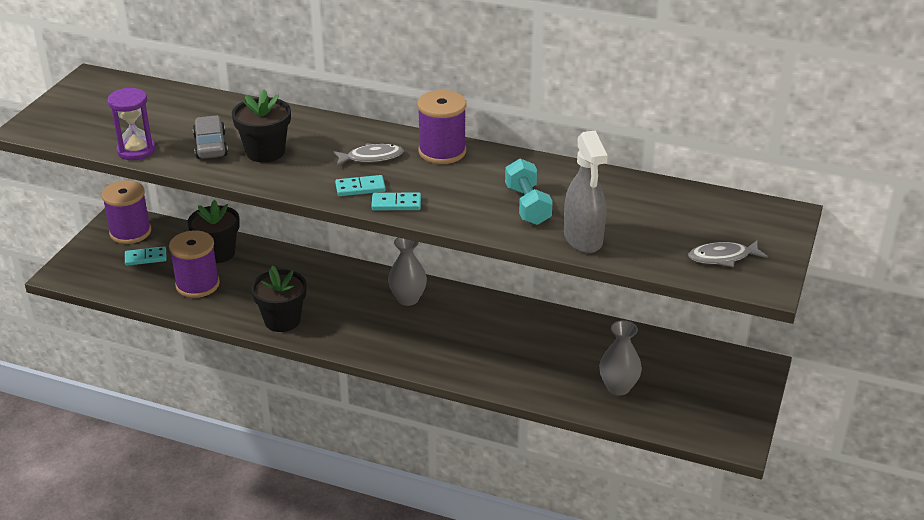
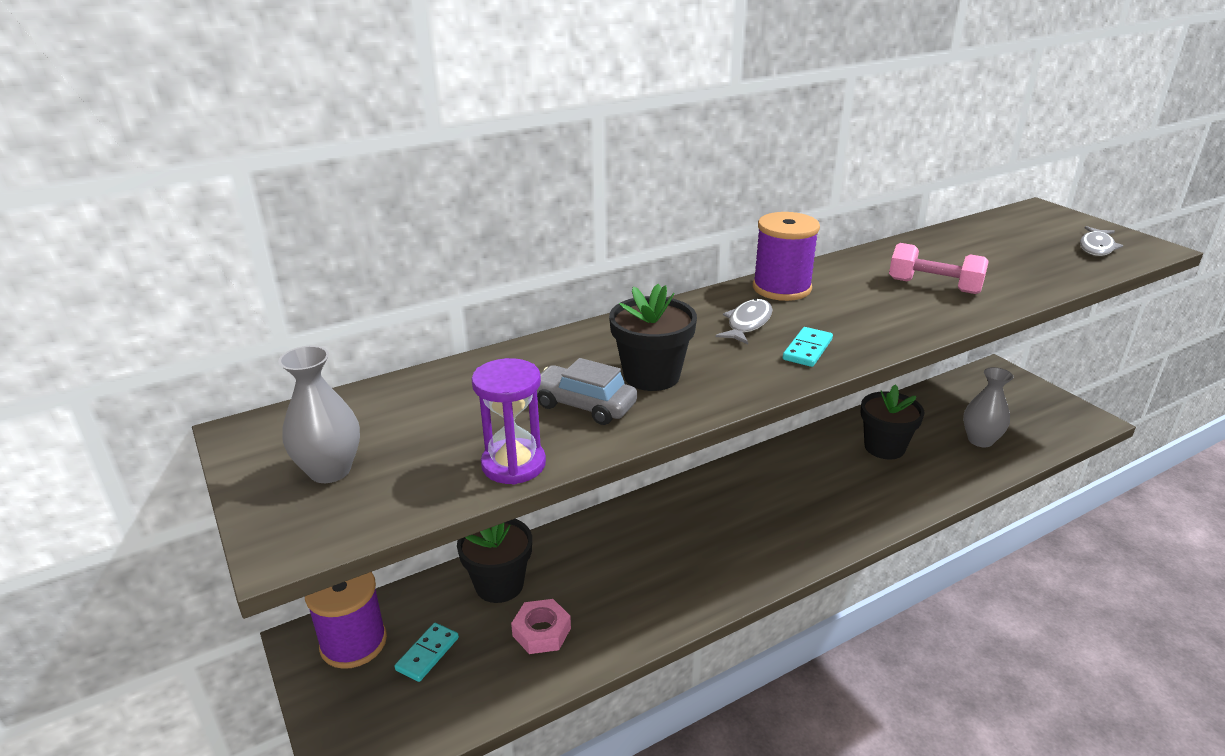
camera: 50 degrees left, 5 degrees down
(197, 285) = (541, 632): purple spool -> pink nut
(282, 320) = (688, 593): black flower pot -> black flower pot (884, 447)
(396, 204) = (864, 342): turquoise domino -> none
(408, 299) = (739, 490): grey vase -> grey vase (330, 470)
(527, 205) = (934, 286): turquoise dumbbell -> pink dumbbell
(583, 239) = (1020, 284): grey spray bottle -> none

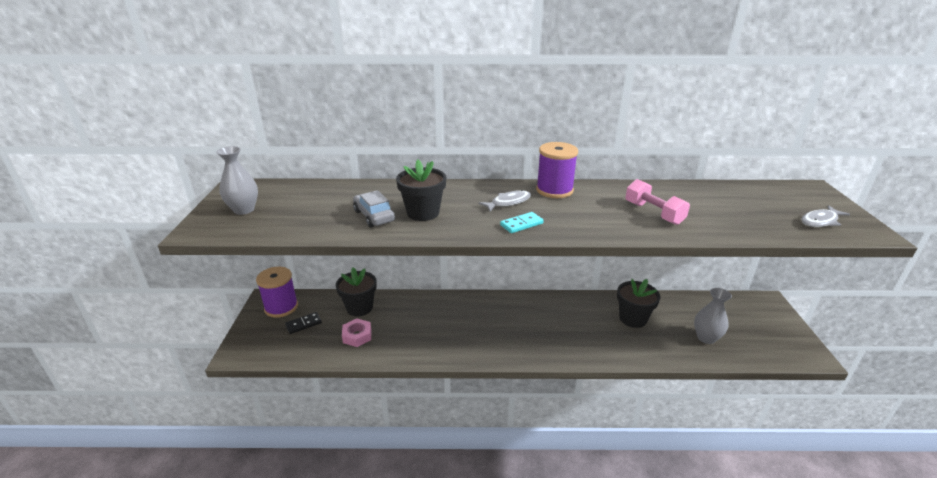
camera: 30 degrees right, 0 degrees up
(427, 654) = (303, 324): turquoise domino -> black domino
(513, 464) = (311, 231): purple hourglass -> none

